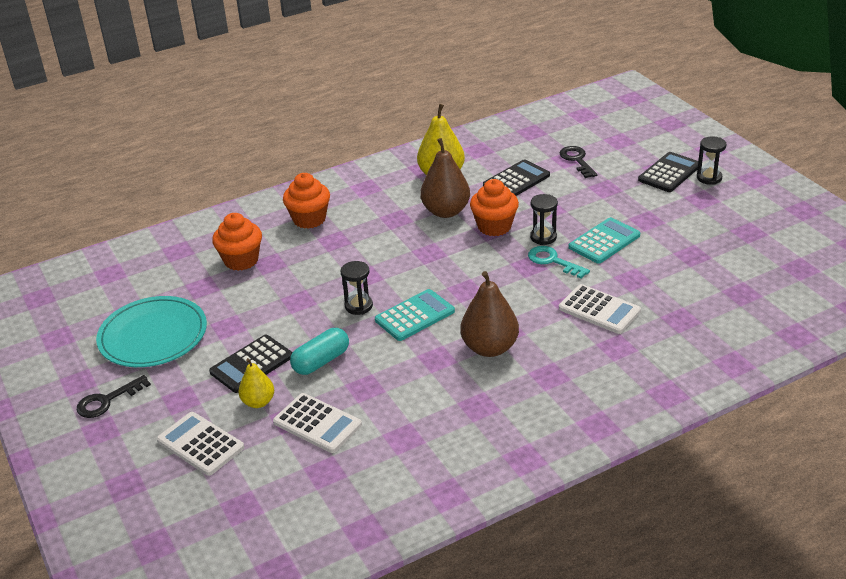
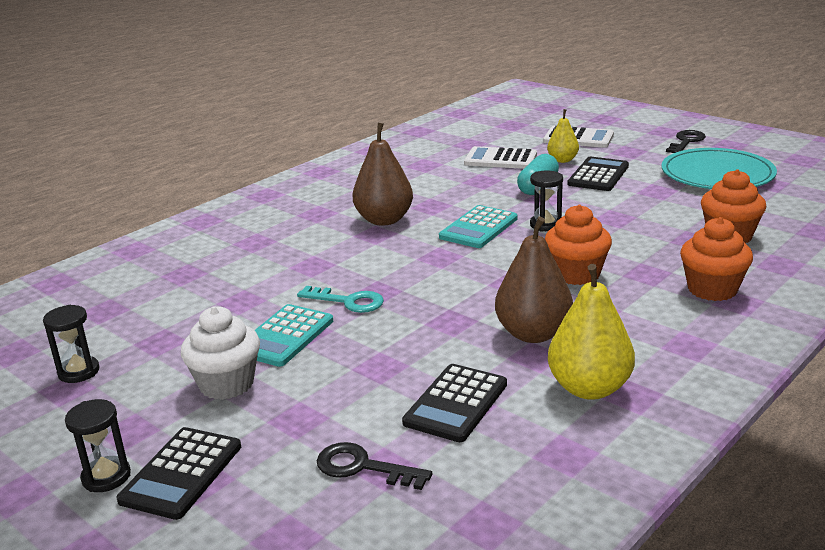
camera: 160 degrees right, 10 degrees down
(494, 226) = (448, 327): orange cupcake -> orange cupcake (576, 274)
(543, 237) = (372, 326): black hourglass -> black hourglass (79, 372)
(577, 160) = (363, 467): black key -> black key turned 150 degrees clockwise
(599, 310) = (278, 266): white calculator -> none
(645, 215) = (226, 384): none -> white cupcake

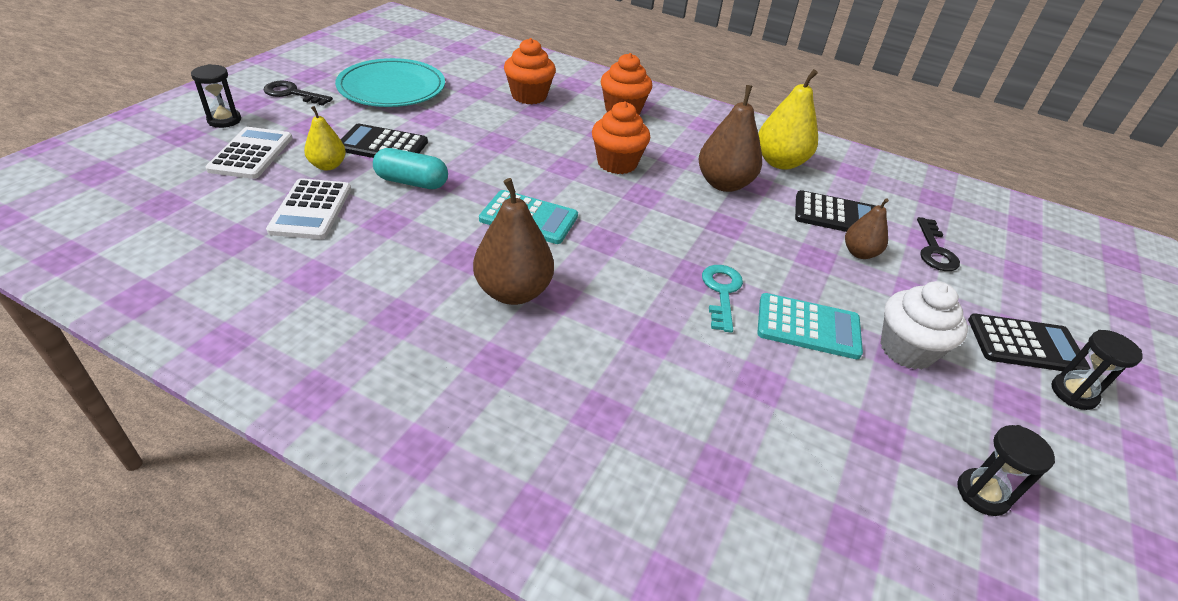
camera: 110 degrees left, 15 degrees up
(377, 400) = (859, 253): none -> brown pear
(545, 225) = (516, 177): black hourglass -> black hourglass (224, 120)

